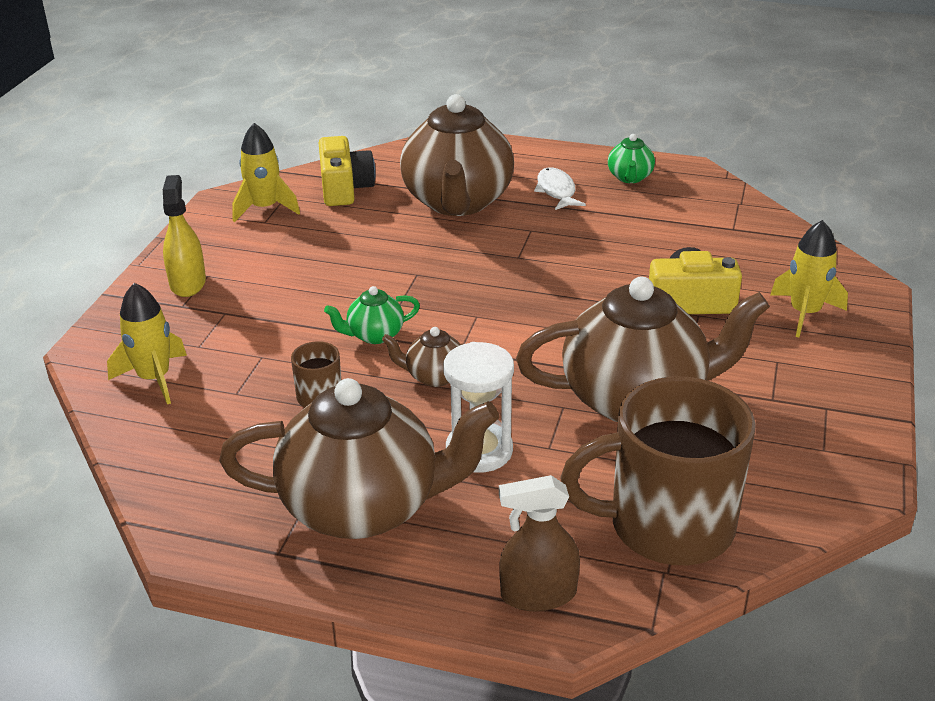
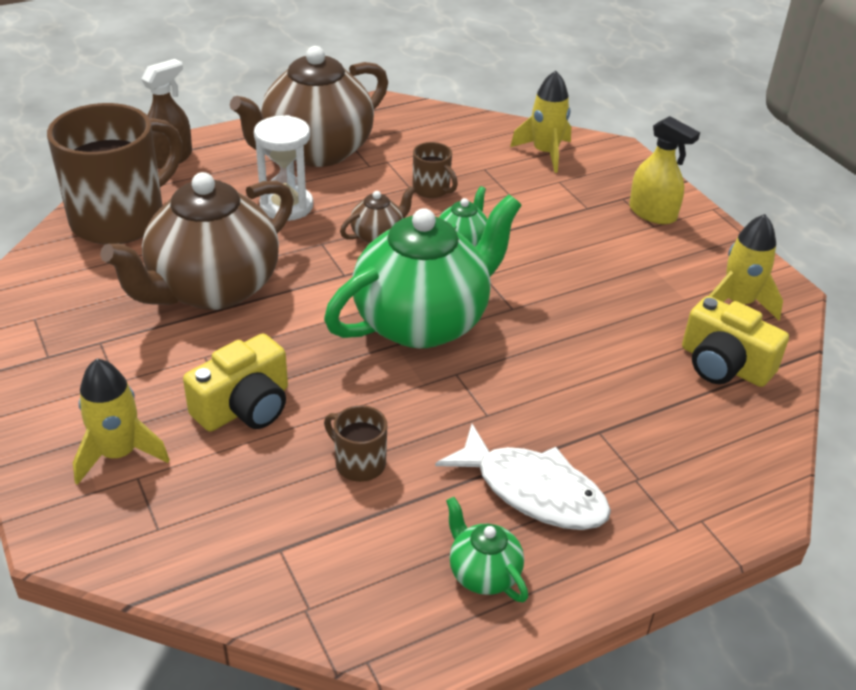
camera: 135 degrees right, 5 degrees up
(457, 202) = (602, 410): brown teapot -> none
(495, 295) = (423, 322): none -> green teapot
(556, 191) = (533, 491): white fish -> white fish, size x1.56
(644, 242) = (358, 463): none -> brown mug

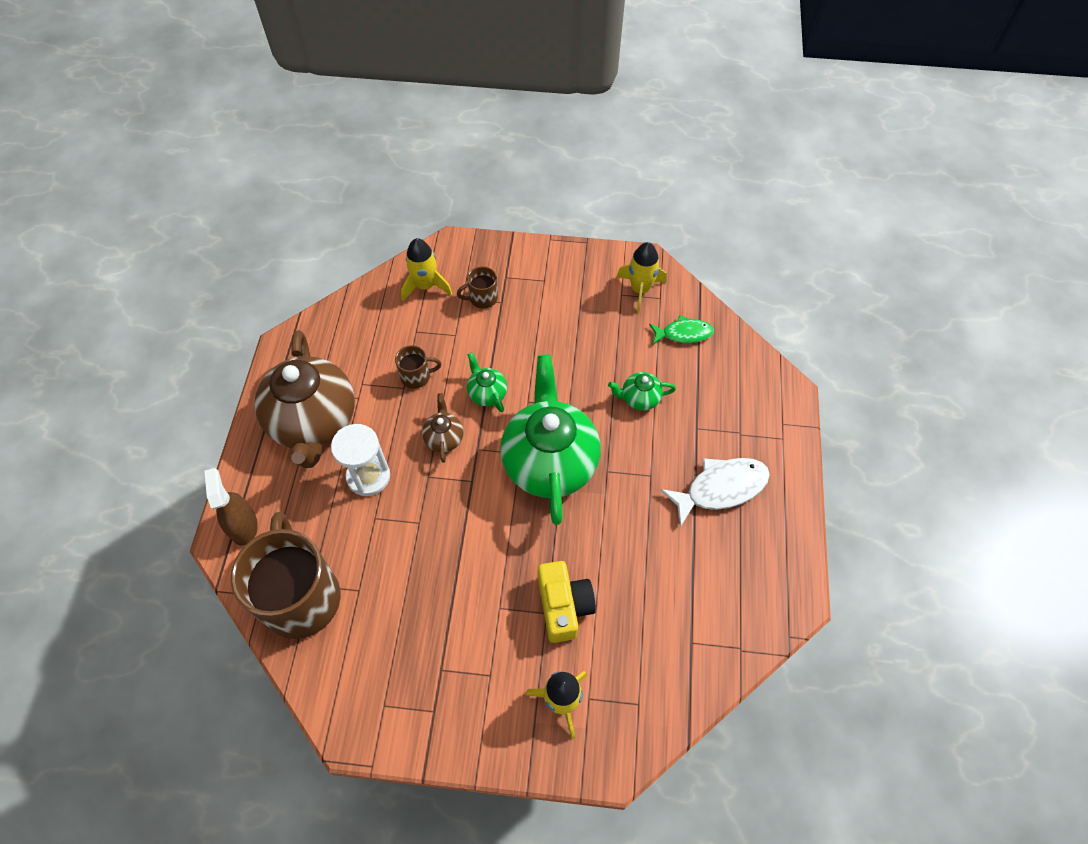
camera: 55 degrees left, 20 degrees up
(212, 289) = (431, 570): brown teapot -> none
(358, 463) = (649, 566): brown mug -> brown mug (482, 298)
(483, 573) = (762, 548): green teapot -> green teapot (639, 398)
(652, 213) = (532, 272): yellow spray bottle -> none
(724, 365) = (683, 333): yellow camera -> green fish

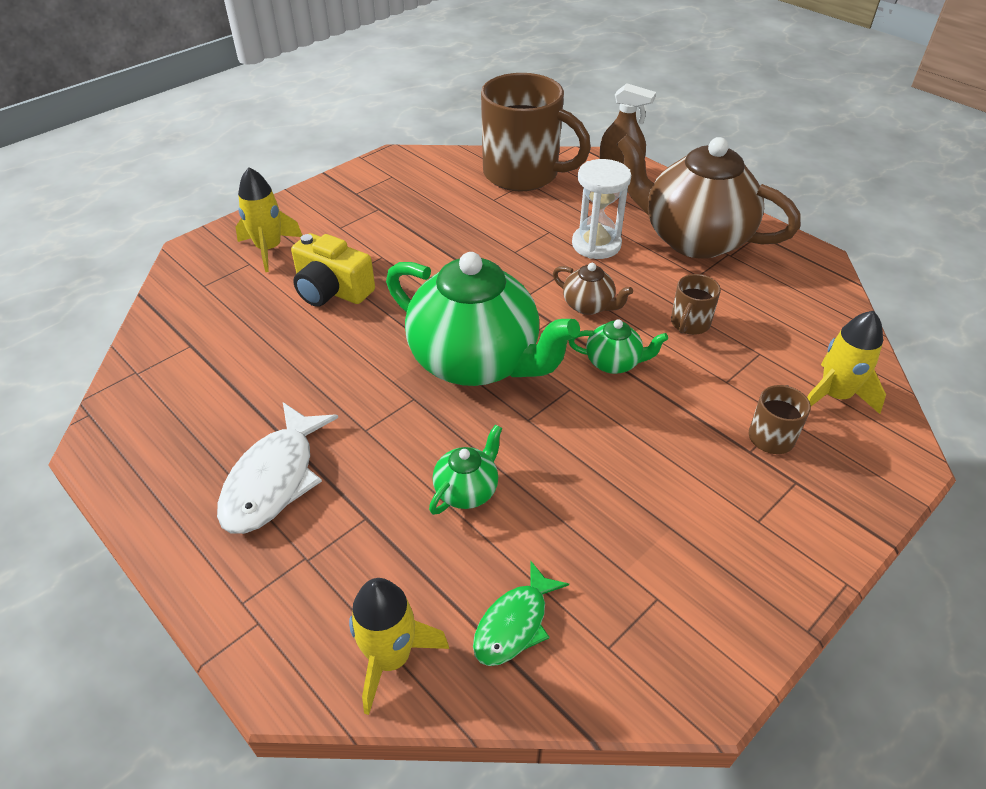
camera: 130 degrees right, 15 degrees down
(640, 290) = (647, 631): yellow rocket -> yellow rocket (390, 658)

